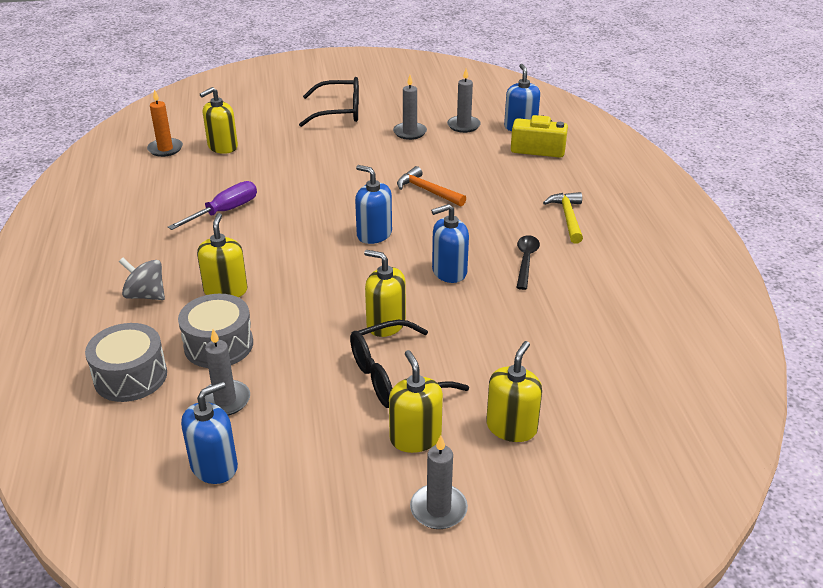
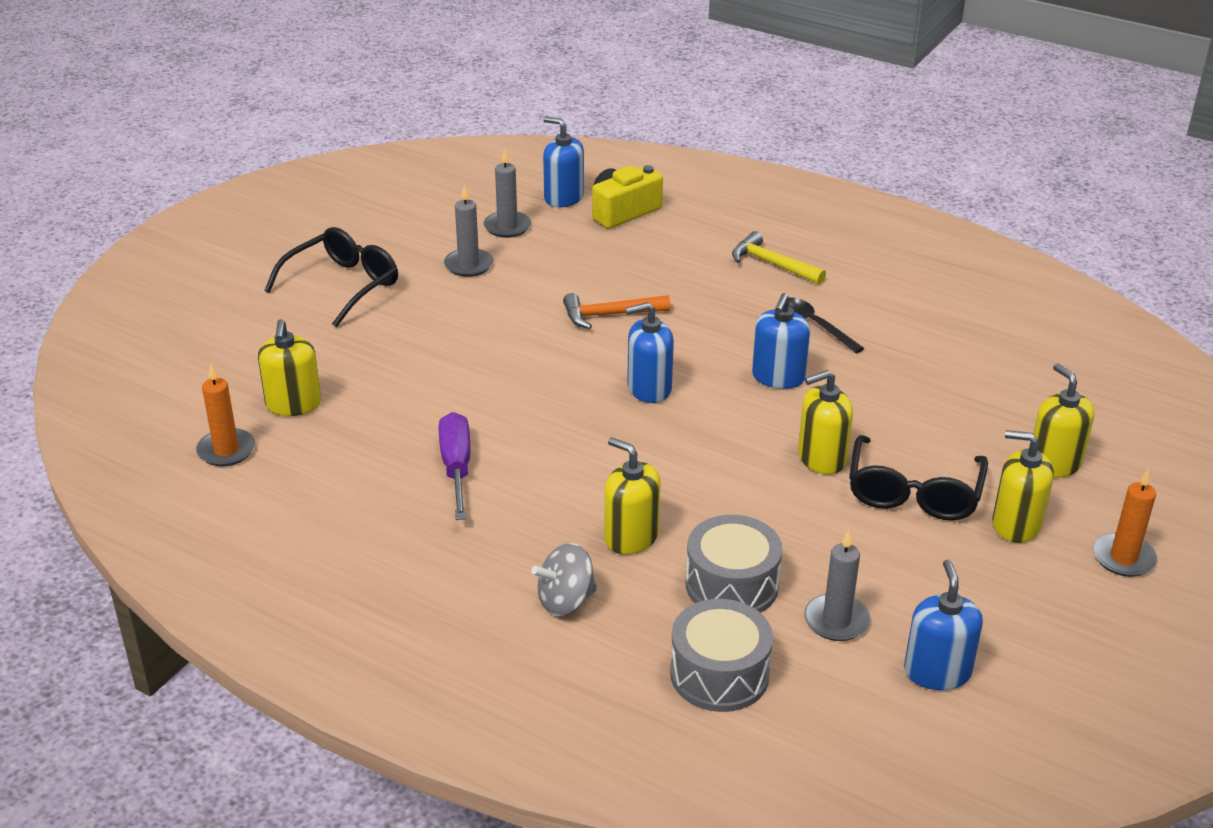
camera: 50 degrees left, 0 degrees up
(438, 509) = (1123, 558): grey candle -> orange candle

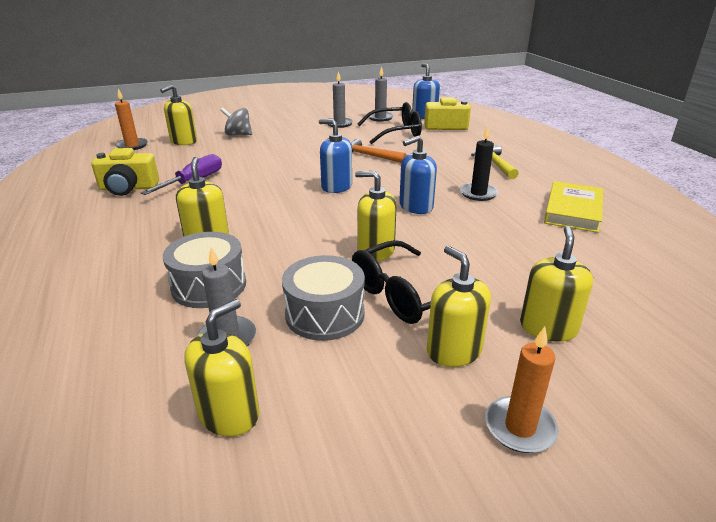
camera: 40 degrees right, 5 degrees down
(342, 286) = (277, 116): black glasses -> black glasses (395, 132)
(387, 522) = (128, 188): none -> yellow camera
(566, 601) = (123, 250): grey spinning top -> grey spinning top (238, 134)
(719, 674) = (112, 326): grey drum -> grey drum (325, 314)
(815, 325) = (478, 193): black spoon -> black candle
(930, 308) = (573, 211): none -> yellow book
(937, 672) = (229, 414): blue soap dispenser -> yellow soap dispenser

